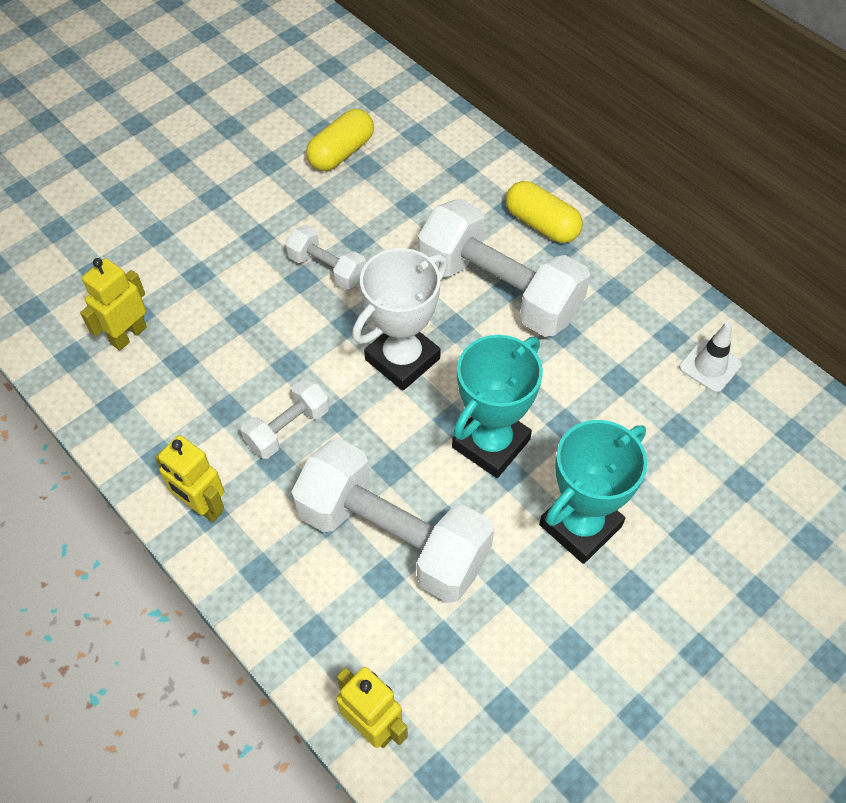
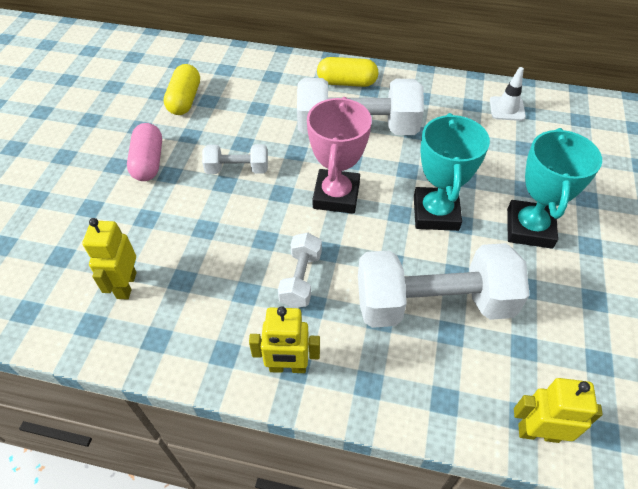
camera: 35 degrees left, 5 degrees down
(247, 211) = (148, 162): none -> pink capsule
(402, 359) = (336, 195): white trophy -> pink trophy

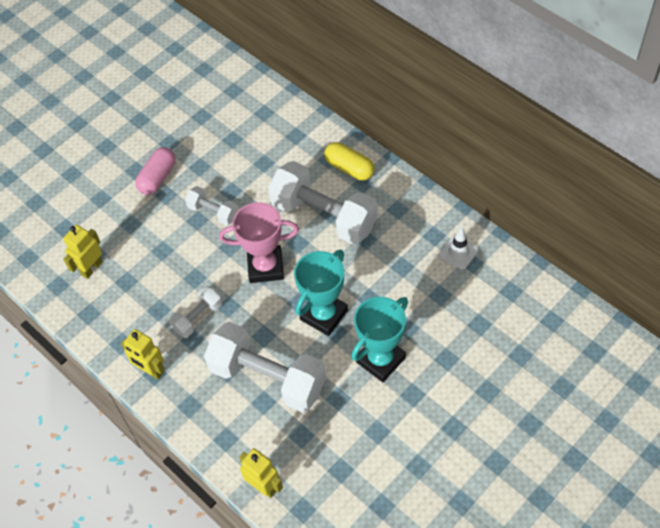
camera: 35 degrees right, 5 degrees up
(185, 100) = (215, 131): yellow capsule -> none
(336, 195) = (265, 267): pink trophy -> pink trophy turned 45 degrees clockwise

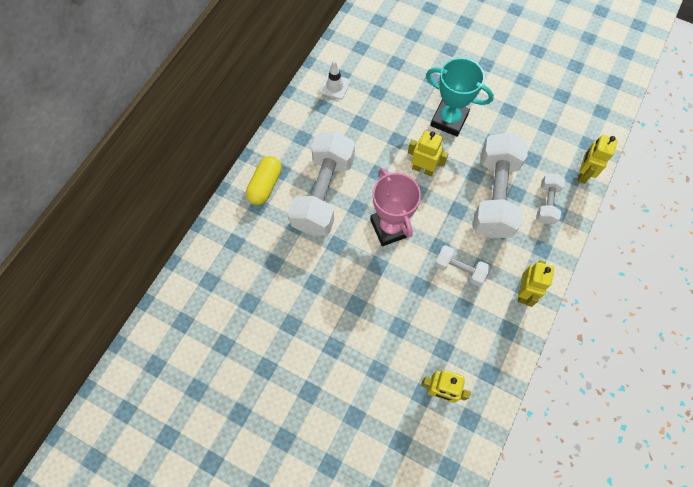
camera: 110 degrees left, 10 degrees up
(157, 178) = (314, 363): pink capsule -> none
(213, 212) = (343, 292): white dumbbell -> white dumbbell (546, 203)
(324, 315) = (423, 169): turquoise trophy -> yellow robot

